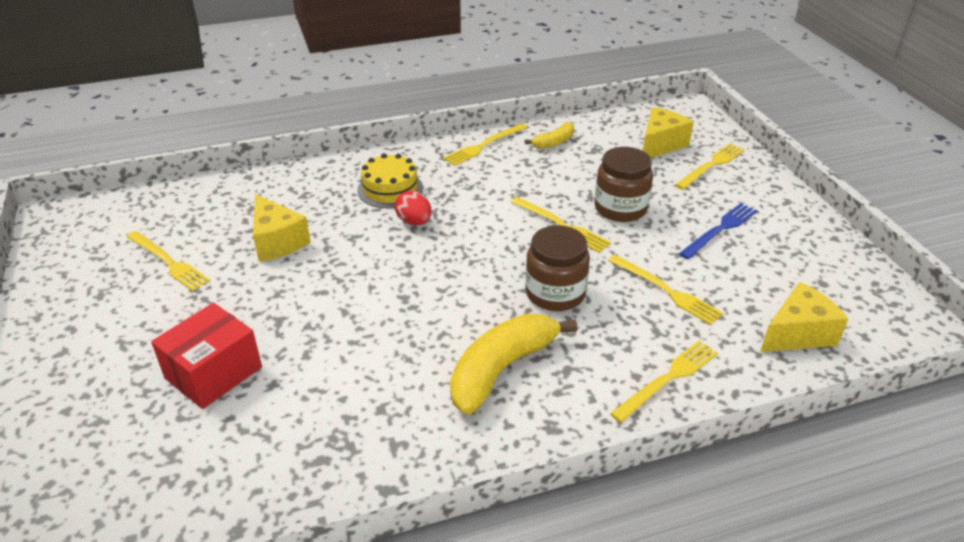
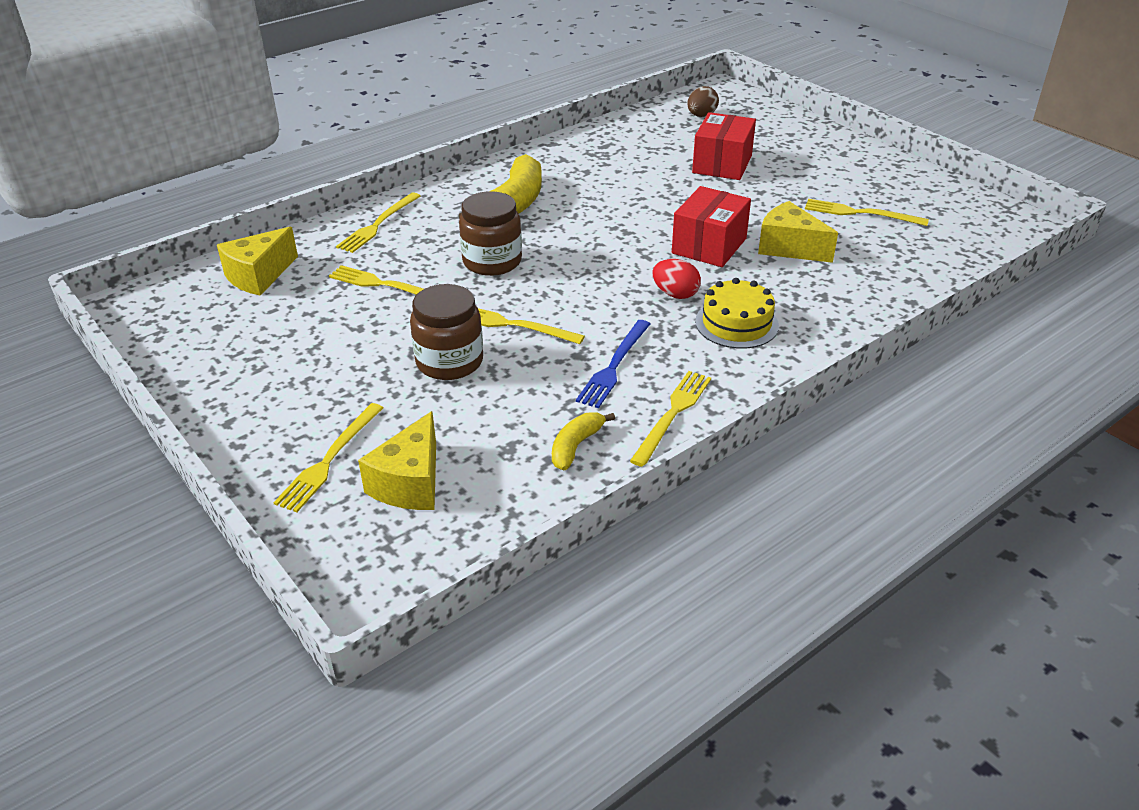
camera: 160 degrees right, 0 degrees up
(124, 496) = (701, 116): none -> brown egg
(343, 261) = (709, 246): none -> red box
(720, 229) = (324, 361): blue fork -> blue fork (614, 366)

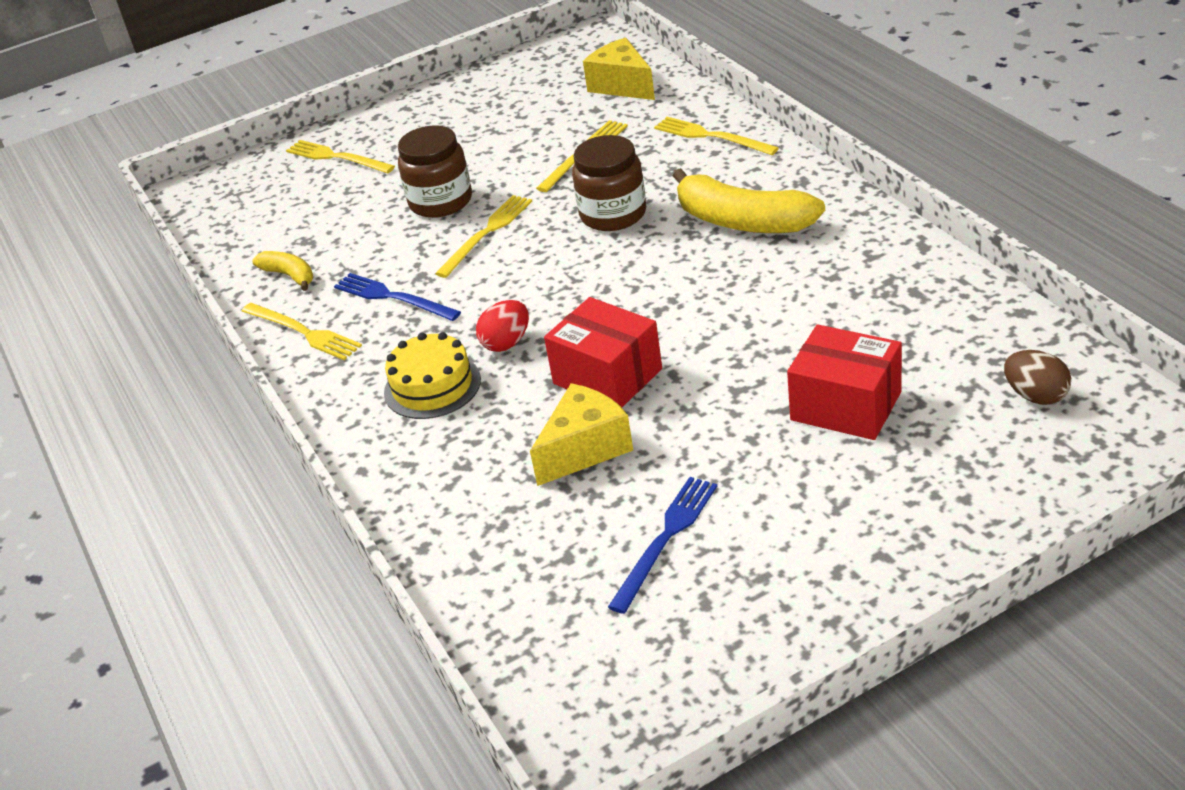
camera: 105 degrees right, 0 degrees up
(410, 483) = (290, 196): yellow cheese -> none
(860, 213) = (665, 539): yellow fork -> blue fork

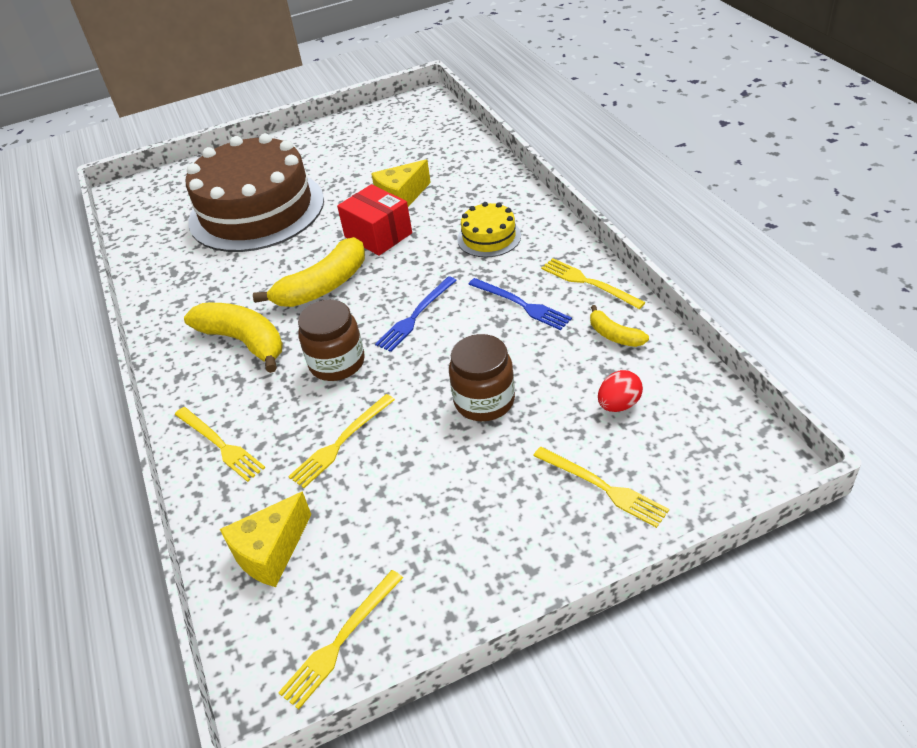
camera: 175 degrees left, 5 degrees up
(486, 233) = (444, 357): yellow fork -> yellow fork (341, 641)
(506, 343) = (438, 261): red egg -> red egg (619, 404)
(622, 85) = (270, 552): yellow cheese -> yellow cheese turned 75 degrees clockwise
(665, 539) = (372, 159): blue fork -> blue fork (416, 316)
(666, 294) = (323, 286): none -> yellow banana
(846, 406) = (256, 210): red box -> brown cake
(1035, 396) = (163, 209): brown egg -> none

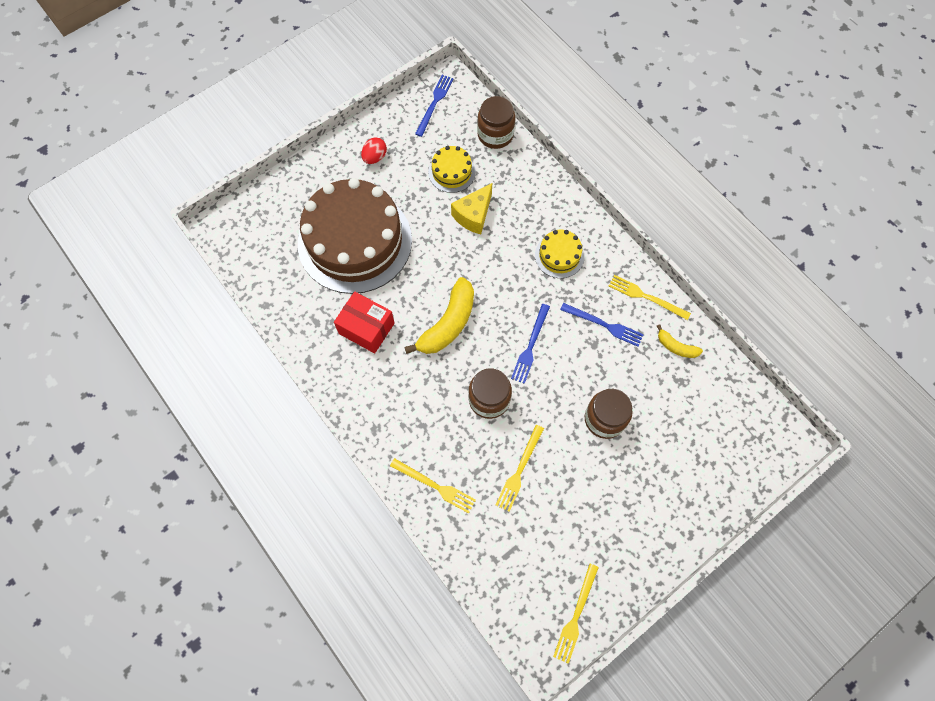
camera: 20 degrees left, 25 degrees up
(244, 341) = (410, 388): yellow banana -> none
(270, 552) = (507, 564): yellow cheese -> none
(378, 235) = (470, 262): red box -> red box (366, 328)
(393, 163) = (452, 172): none -> yellow cake
(401, 113) = (434, 103): none -> blue fork
(457, 138) = (495, 134): none -> brown jar
(603, 487) = (698, 478): yellow fork -> none
(619, 404) = (693, 409): red egg -> red egg (375, 157)

